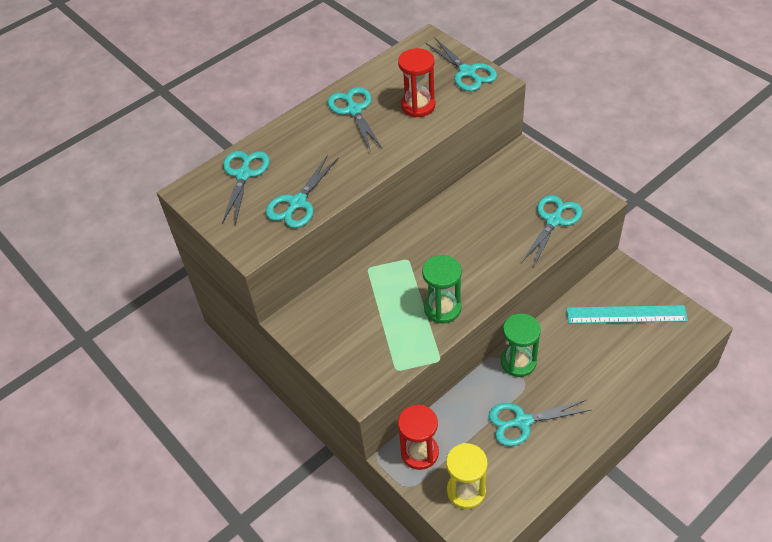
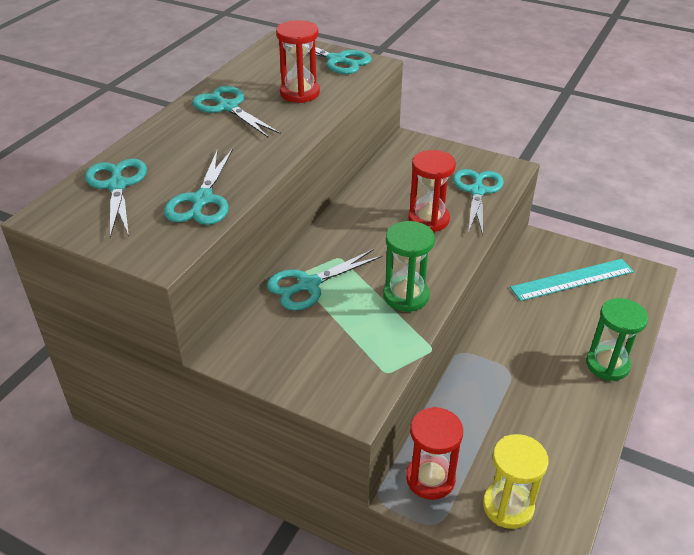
camera: 25 degrees left, 10 degrees down
(497, 240) = (428, 219): none -> red hourglass
(518, 362) = (490, 351): green hourglass -> green hourglass (607, 365)
(522, 422) = (528, 410): turquoise scissors -> turquoise scissors (308, 285)

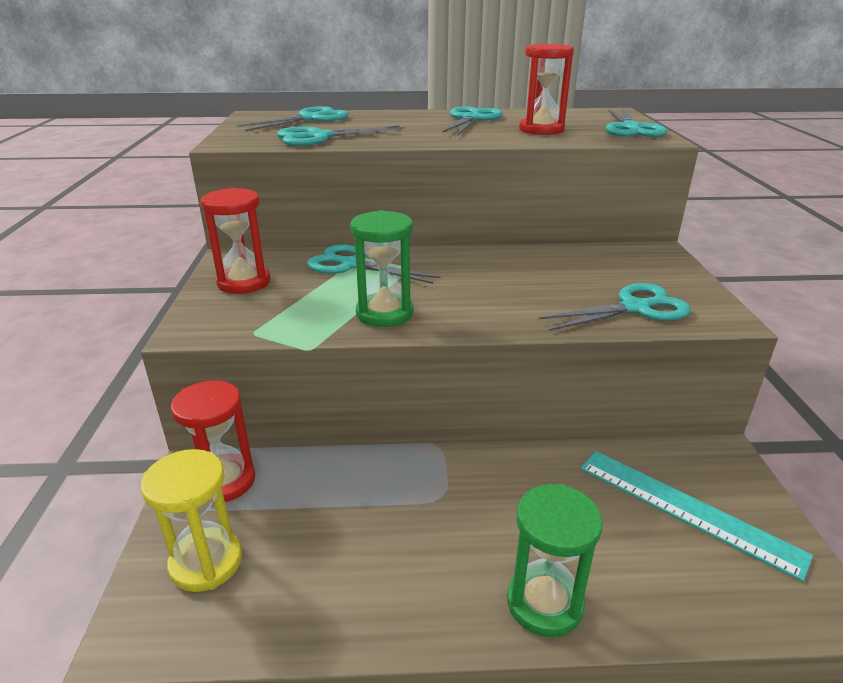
camera: 60 degrees right, 10 degrees down
(428, 219) = (534, 293): red hourglass -> red hourglass (244, 282)

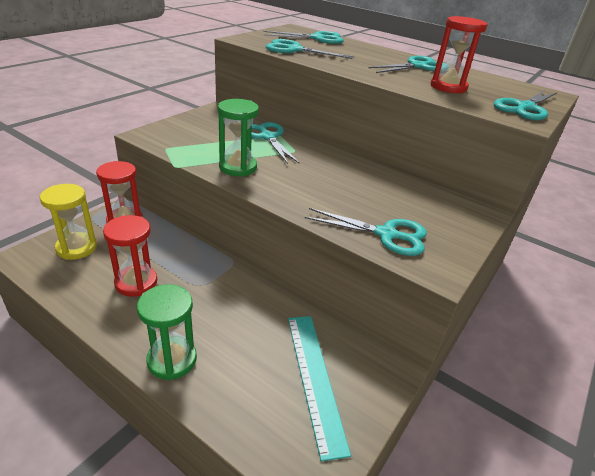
camera: 35 degrees right, 5 degrees up
(244, 282) = (202, 123): red hourglass -> red hourglass (136, 283)

